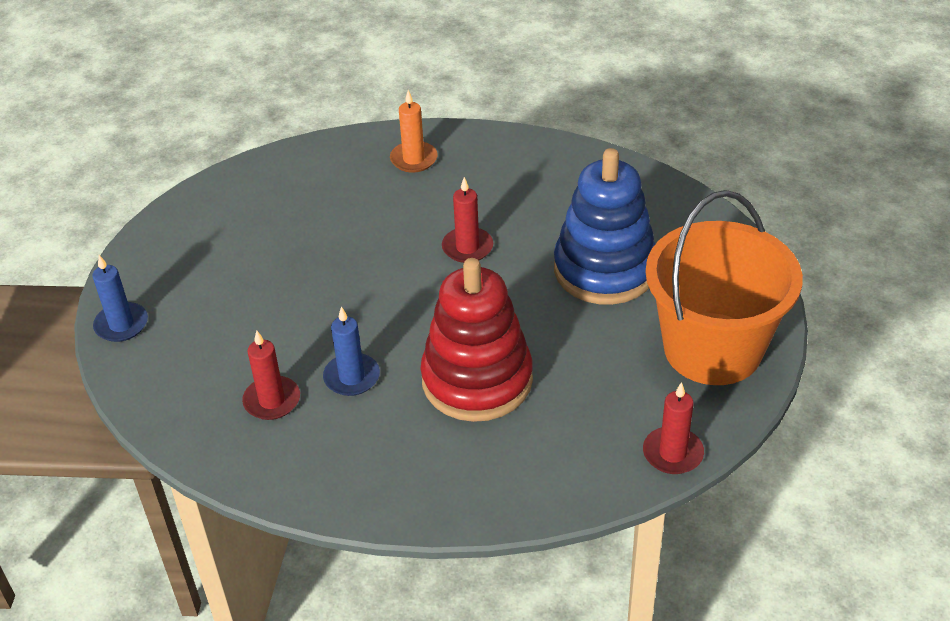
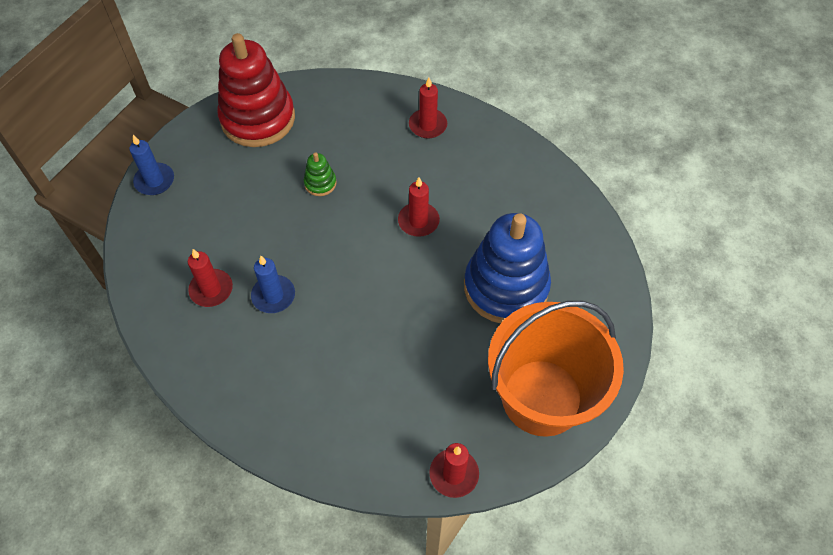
camera: 25 degrees right, 15 degrees up
(329, 254) = (320, 183): none -> green stacking toy
(414, 159) = (428, 125): orange candle -> red candle
(477, 380) = (355, 340): red stacking toy -> red stacking toy (258, 119)

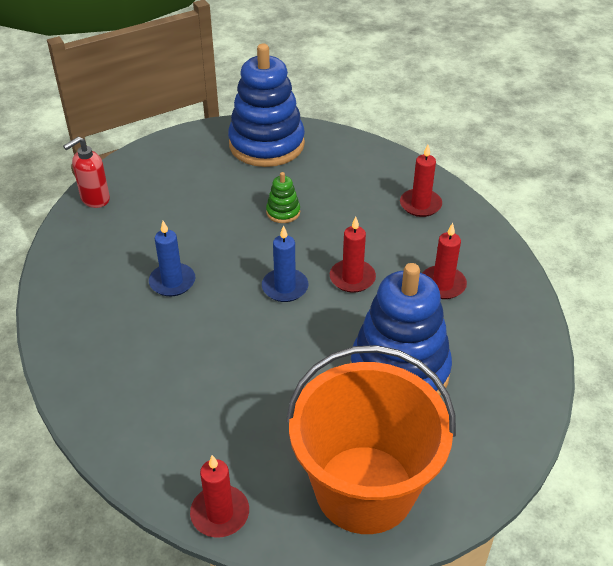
camera: 30 degrees right, 15 degrees down
(140, 246) = (95, 199): none -> red soap dispenser
(154, 181) = (145, 158): blue candle -> blue candle (285, 287)
(211, 289) = (124, 254): red candle -> red candle (442, 284)
(258, 119) = (266, 144): red stacking toy -> blue stacking toy

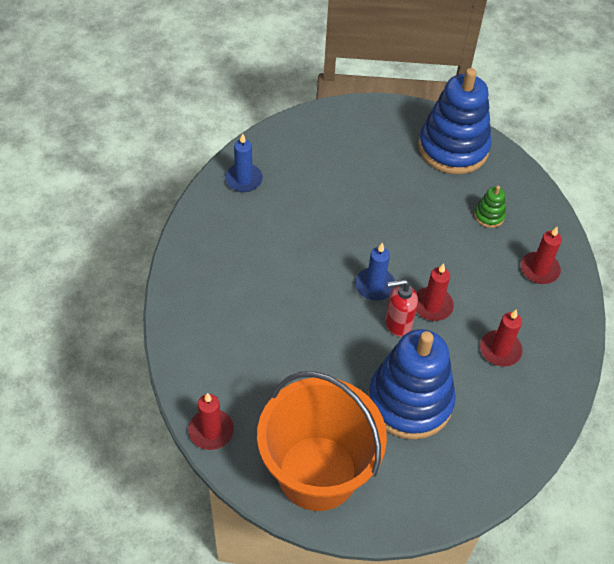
camera: 30 degrees right, 10 degrees up
(95, 199) = (285, 135): red soap dispenser -> red soap dispenser (397, 324)
(172, 282) = (295, 237): blue candle -> blue candle (243, 179)
(283, 212) = (420, 219): green stacking toy -> green stacking toy (489, 216)

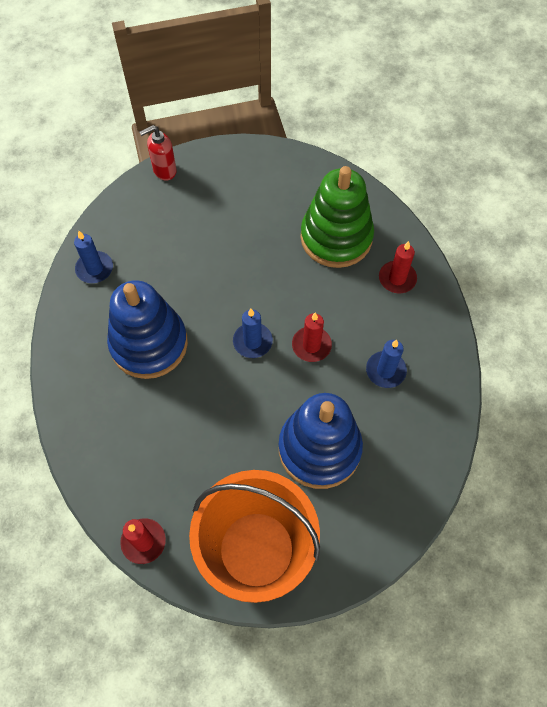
camera: 15 degrees left, 10 degrees up
(397, 324) = (285, 374): red soap dispenser -> red soap dispenser (164, 171)
(453, 148) = (283, 178): blue stacking toy -> blue stacking toy (149, 344)
(489, 216) = (336, 237): green stacking toy -> green stacking toy, size x2.43
(500, 350) = (385, 370): red candle -> blue candle

